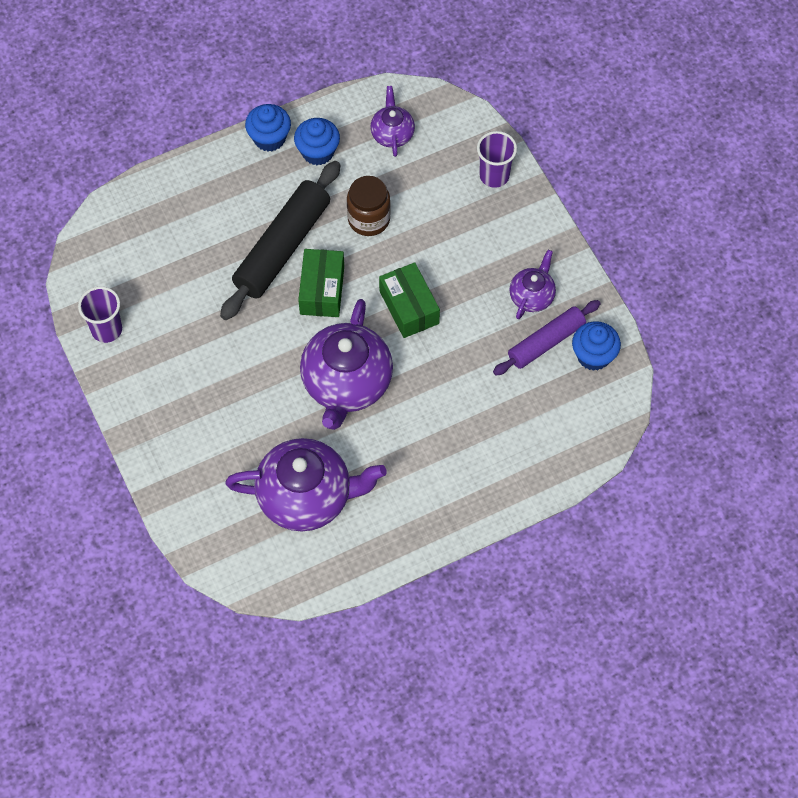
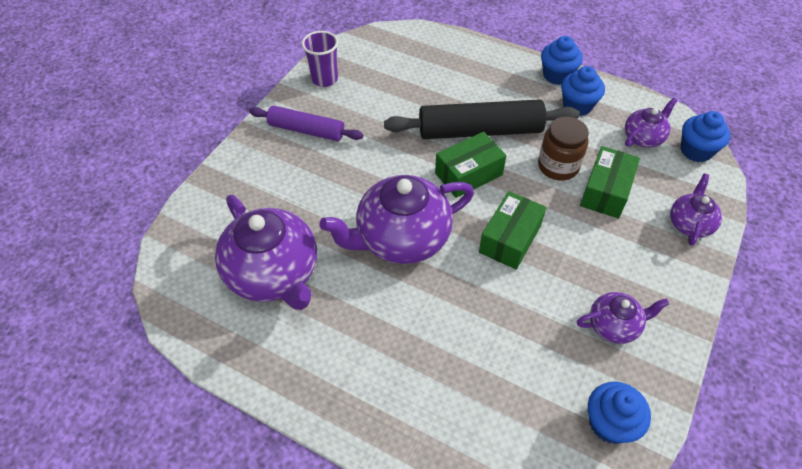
camera: 55 degrees right, 10 degrees down
(420, 206) = (606, 191): none -> green box
(435, 109) = (696, 150): none -> blue cupcake
(494, 176) = (689, 224): purple cup -> purple teapot
(546, 342) = (581, 368): purple rolling pin -> purple rolling pin (306, 130)

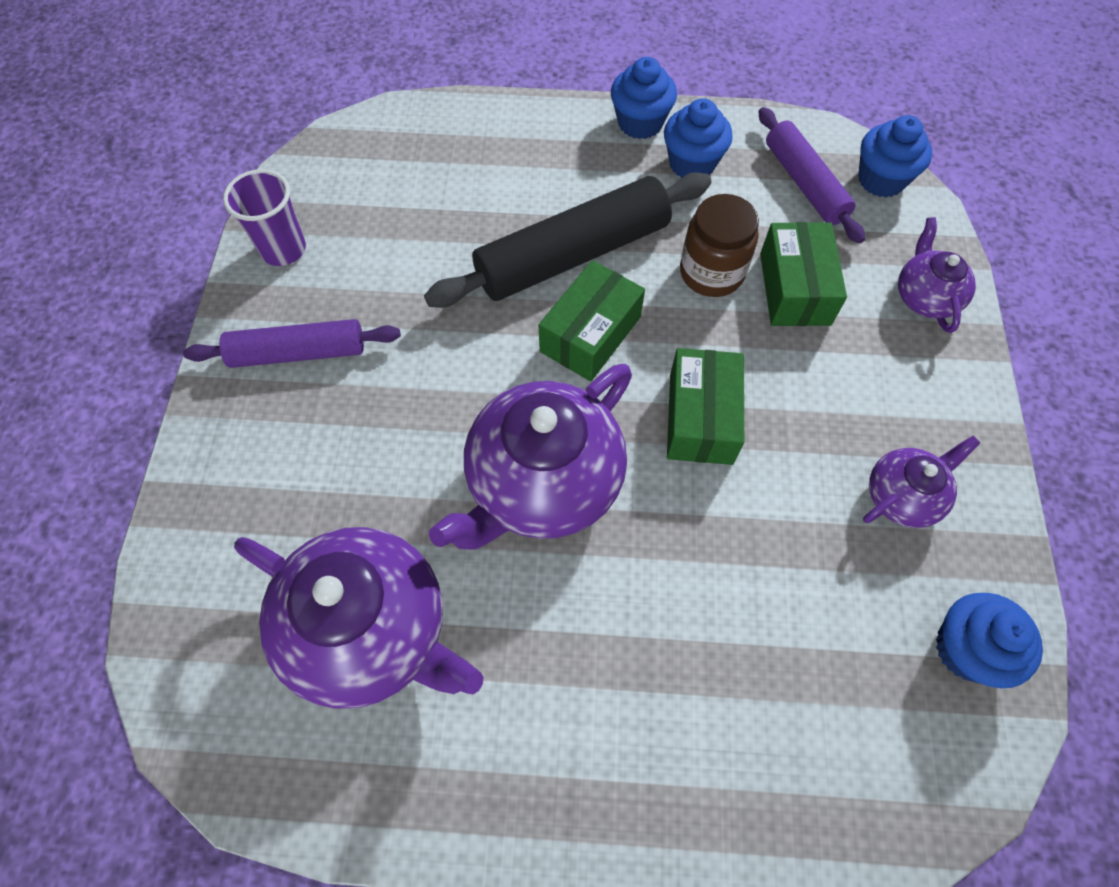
camera: 25 degrees left, 10 degrees up
(643, 137) = (804, 183): purple teapot -> purple rolling pin

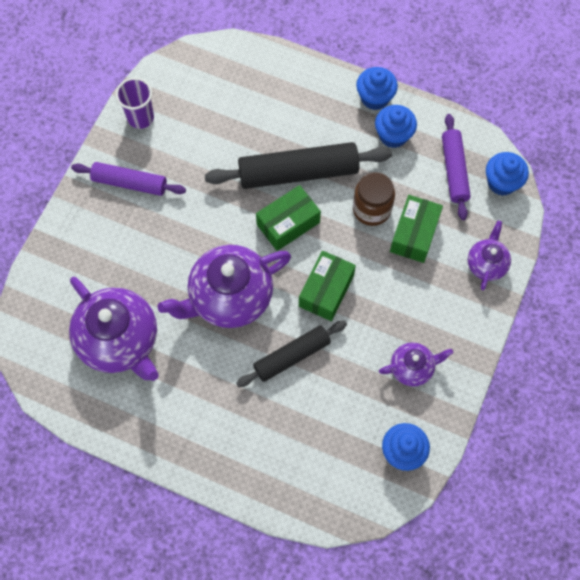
camera: 20 degrees right, 5 degrees up
(694, 547) = (292, 356): none -> black rolling pin

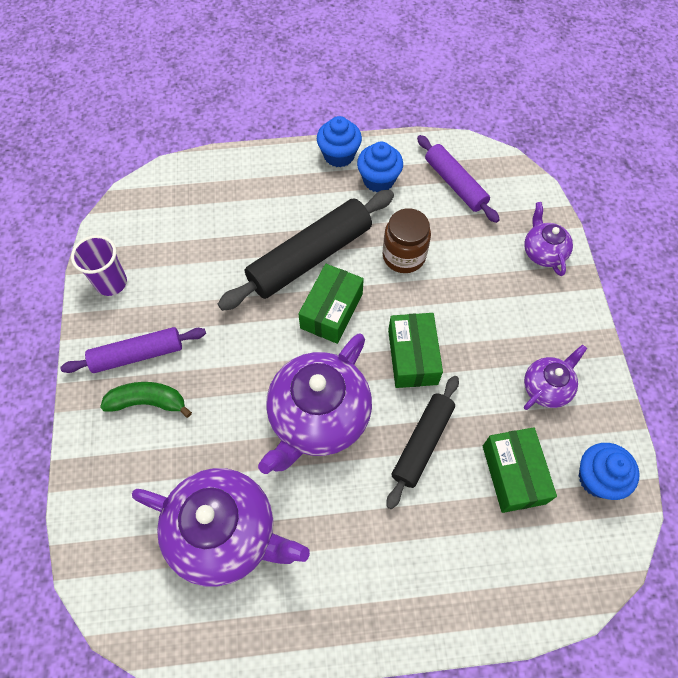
camera: 30 degrees left, 5 degrees down
(118, 222) = (148, 402): none -> green banana
(414, 234) = (459, 259): green box -> green box (513, 474)
(502, 182) = (504, 174): blue cupcake -> none

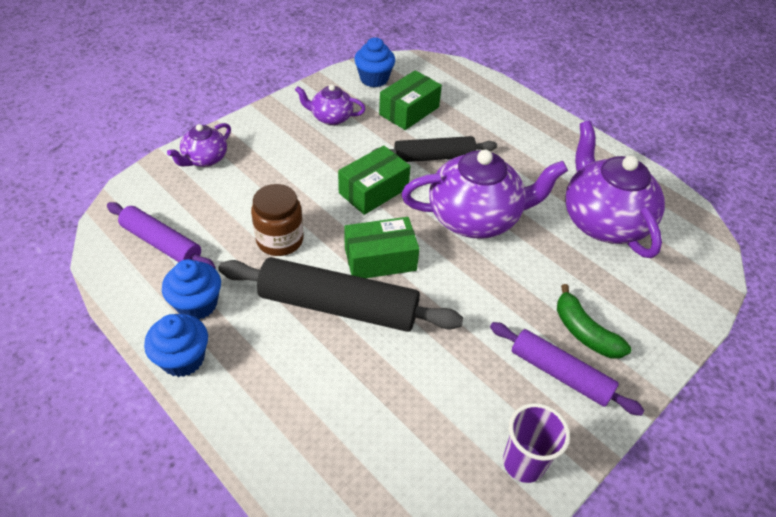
camera: 130 degrees left, 15 degrees down
(455, 184) = (162, 243): purple rolling pin -> purple rolling pin turned 75 degrees counterclockwise

